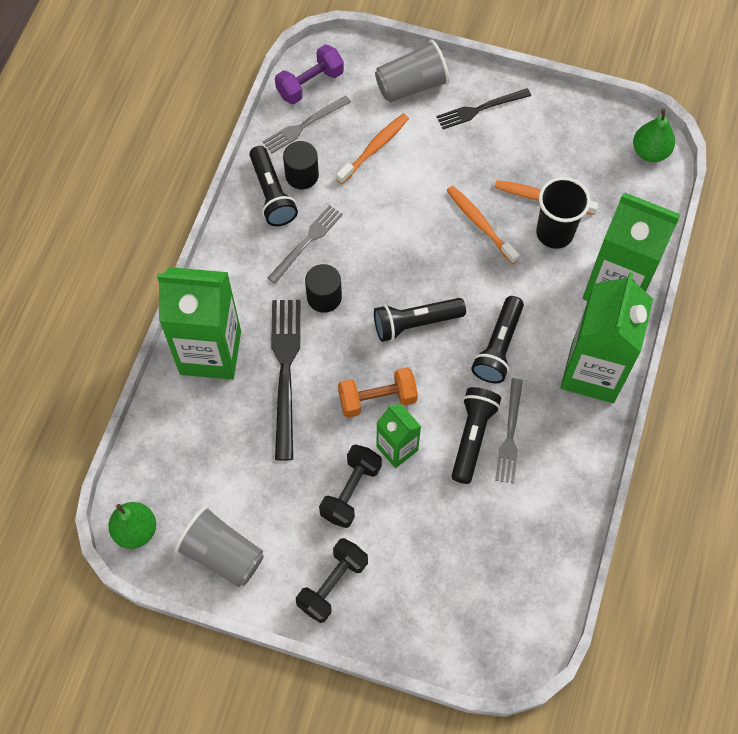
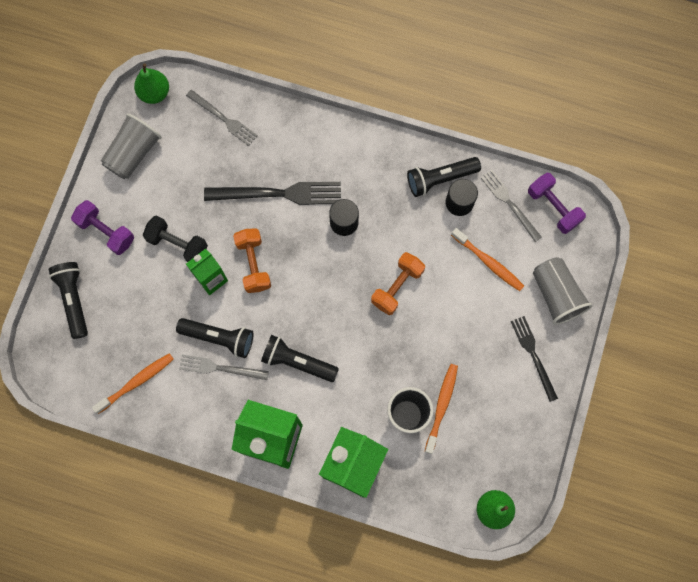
camera: 90 degrees right, 10 degrees up
(210, 352) = (296, 137): green carton -> none
(307, 242) = (395, 208): grey fork -> grey fork (223, 119)
(332, 584) = (106, 231): black dumbbell -> purple dumbbell
(404, 241) = (397, 287): none -> orange dumbbell
(415, 323) = (320, 295): black flashlight -> black flashlight (74, 300)
(480, 224) = (414, 351): orange toothbrush -> orange toothbrush (136, 382)

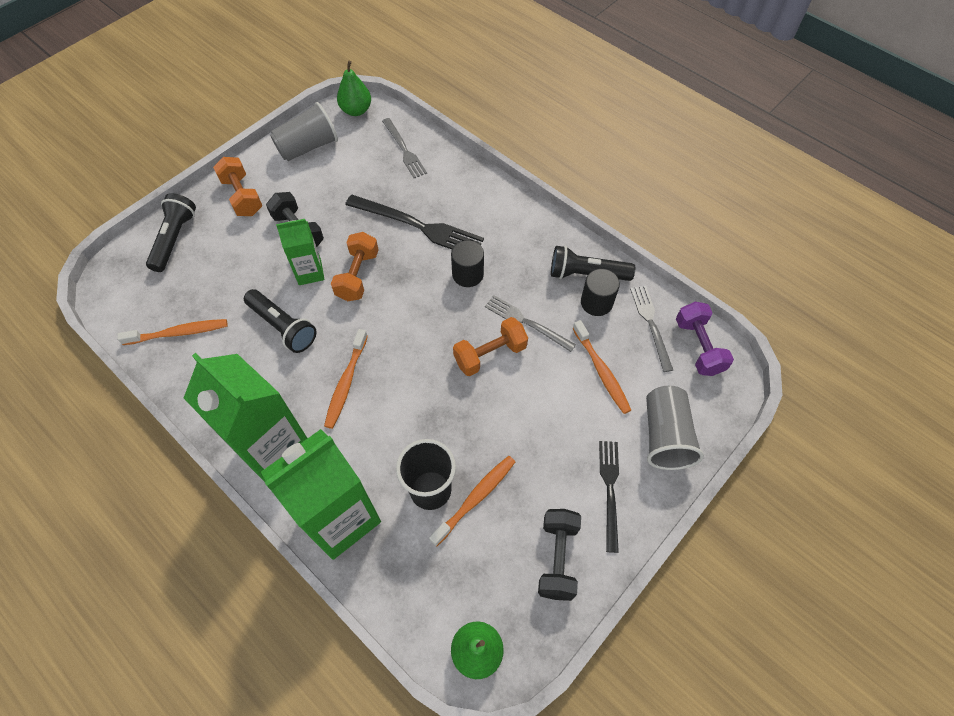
camera: 25 degrees right, 15 degrees down
(106, 231) = (242, 196): purple dumbbell -> orange dumbbell
(220, 368) = (266, 355): grey fork -> grey fork (526, 322)
(298, 362) = (346, 383): black flashlight -> orange toothbrush
(518, 421) = (557, 558): none -> black dumbbell

